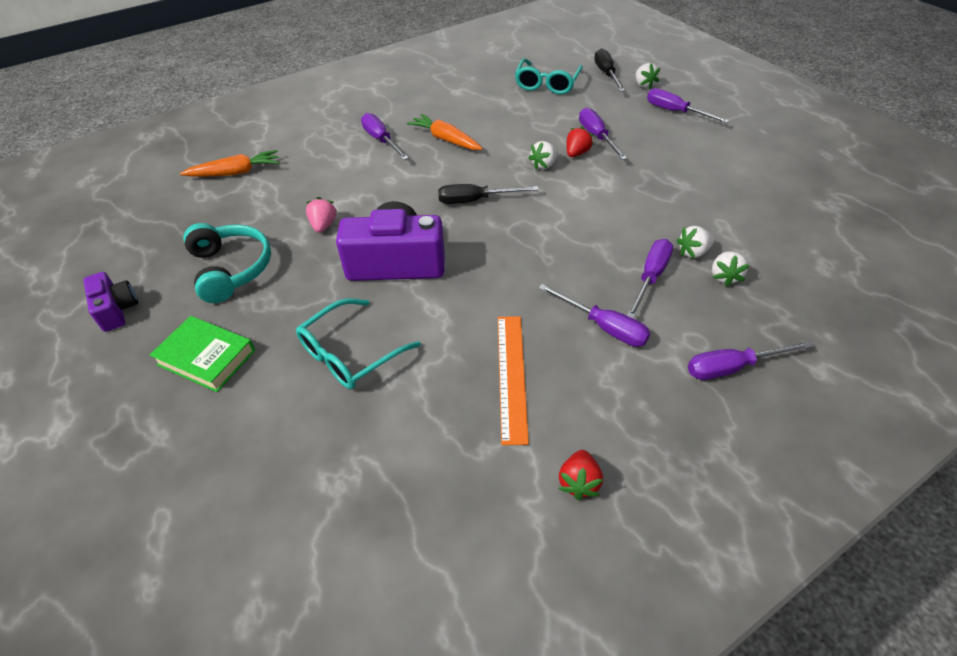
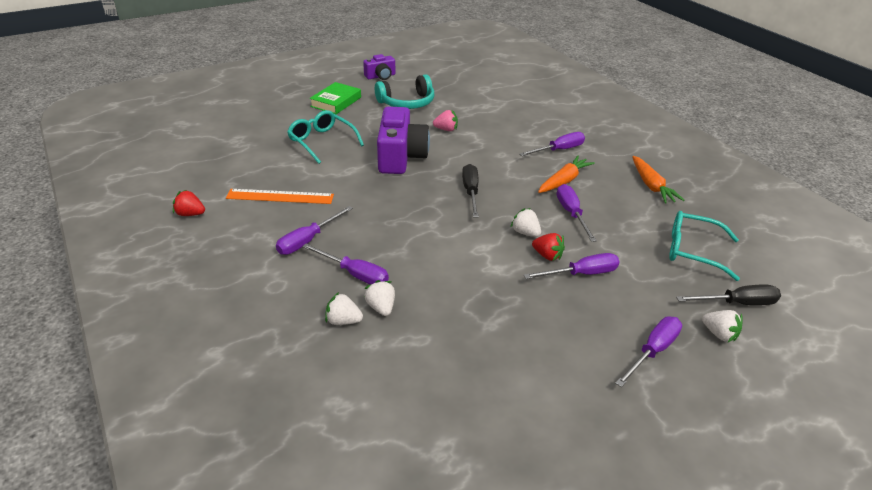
camera: 90 degrees right, 10 degrees down
(235, 173) = (510, 96): orange carrot -> orange carrot (651, 186)
(644, 85) = (719, 334): white strawberry -> white strawberry turned 120 degrees counterclockwise
(732, 367) = (241, 299): purple screwdriver -> purple screwdriver (571, 214)

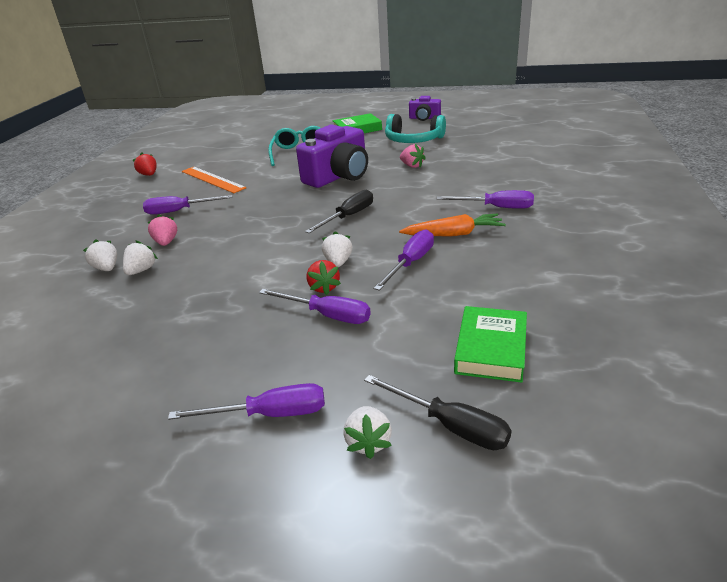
camera: 45 degrees right, 5 degrees down
(354, 274) = (166, 242): purple screwdriver -> pink strawberry
(651, 186) = (552, 269): orange carrot -> none
(693, 251) = (491, 349): turquoise glasses -> green book

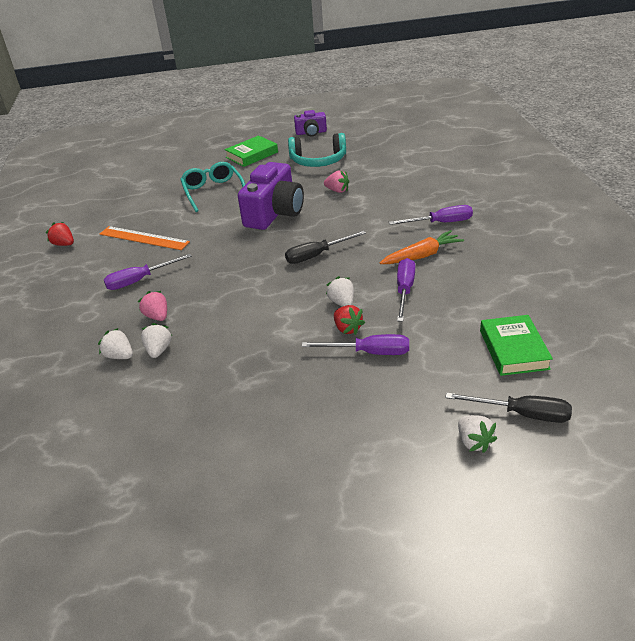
camera: 20 degrees left, 5 degrees up
(269, 414) = (385, 443): purple screwdriver -> none
(348, 216) = (317, 255): black screwdriver -> black screwdriver turned 135 degrees counterclockwise

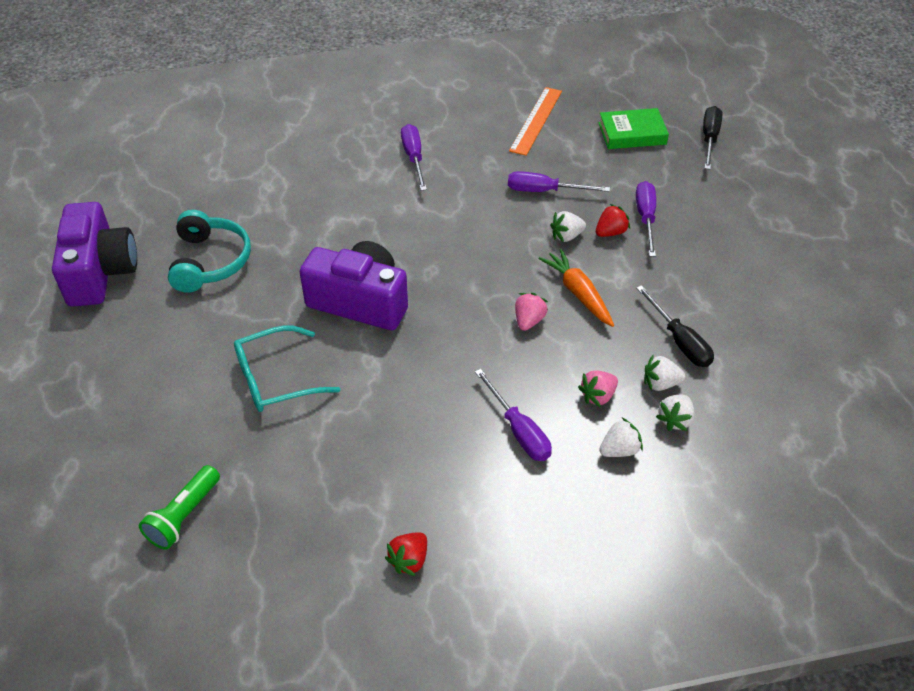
camera: 95 degrees left, 10 degrees up
(128, 178) = (184, 516): none -> green flashlight
(143, 238) = (405, 448): orange ruler -> orange ruler (536, 120)
(252, 155) = (155, 341): green book -> none
(311, 133) = (100, 272): purple camera -> purple camera, size x1.85
(317, 255) = (472, 257): black screwdriver -> black screwdriver (679, 341)
(337, 190) = (312, 241): pink strawberry -> pink strawberry (529, 321)
(422, 256) = (480, 176): orange carrot -> orange carrot (578, 293)
(474, 442) = (744, 165): white strawberry -> white strawberry (619, 450)

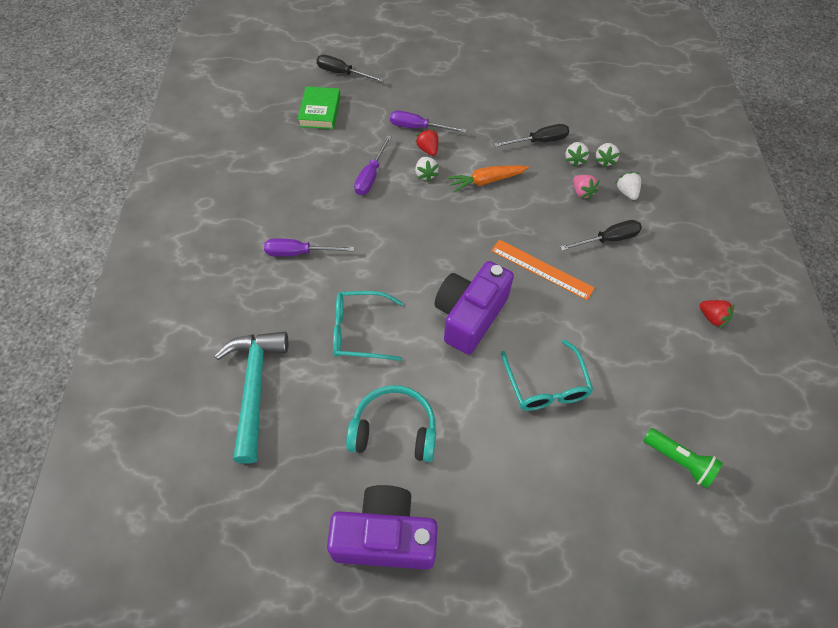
camera: 80 degrees left, 10 degrees up
(249, 161) = (254, 387): none -> turquoise hammer
(323, 219) = (360, 331): none -> turquoise glasses
(518, 430) = (608, 239): purple screwdriver -> black screwdriver
(529, 321) = (508, 214): pink strawberry -> none
(536, 120) = (280, 163): orange ruler -> orange ruler (541, 269)
(675, 420) = (604, 160): white strawberry -> white strawberry turned 60 degrees clockwise

